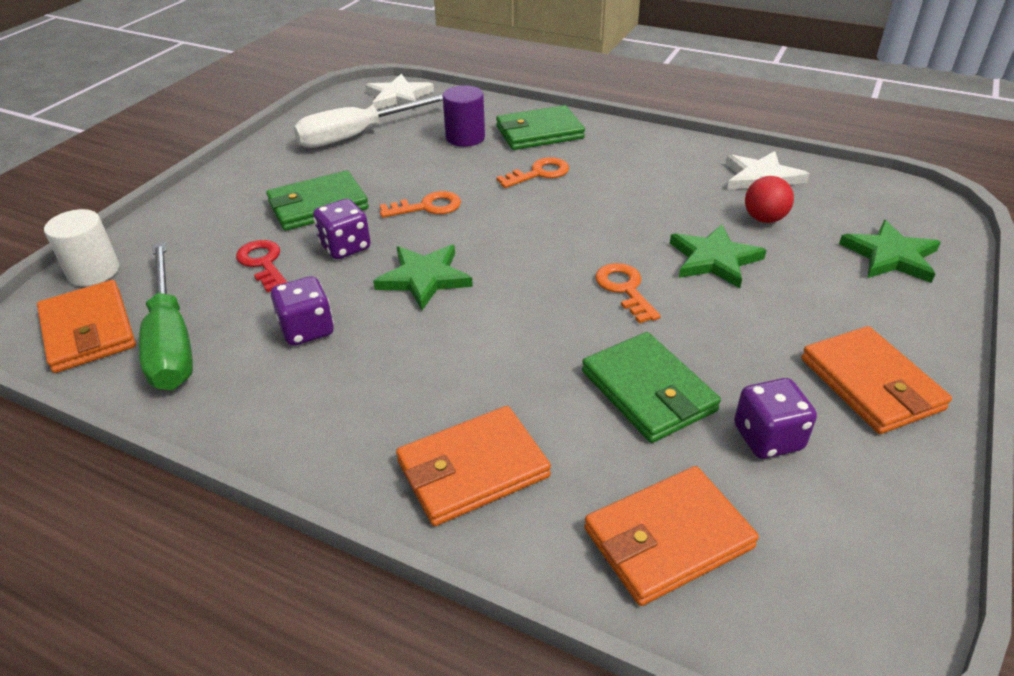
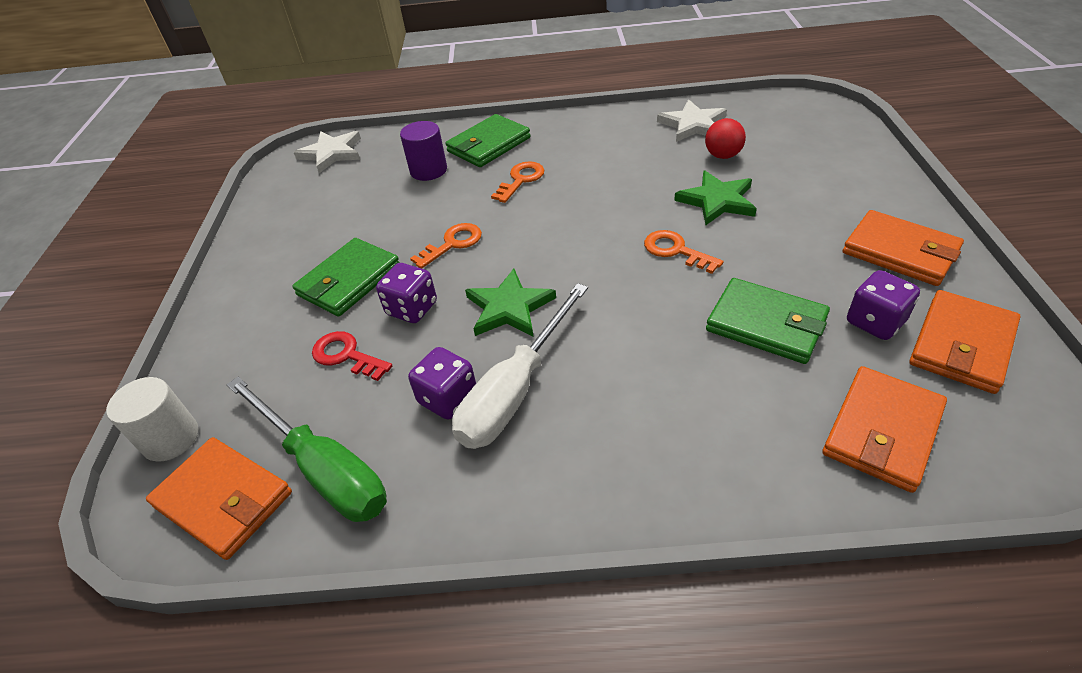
camera: 25 degrees left, 5 degrees up
(357, 135) = (326, 202): white screwdriver -> white screwdriver (515, 390)
(472, 469) = (699, 451): orange wallet -> orange wallet (961, 345)
(890, 256) = (828, 153): green star -> none

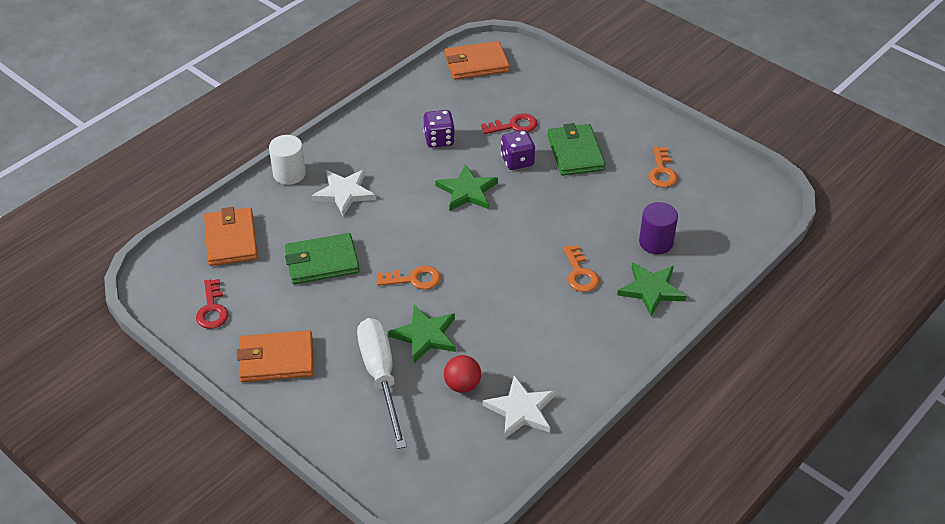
camera: 130 degrees right, 0 degrees up
(171, 438) = (533, 61): white cylinder -> white cylinder (289, 174)
(323, 469) = (453, 91): green screwdriver -> none
(332, 153) = (750, 214): white star -> white star (344, 193)
(452, 244) = (553, 205): orange key -> orange key (662, 171)
(488, 145) = (651, 290): green wallet -> green star
(515, 390) = (413, 160): white screwdriver -> white screwdriver (381, 377)
(875, 322) = (265, 297): purple dice -> none
(961, 345) = (212, 309): orange wallet -> red key

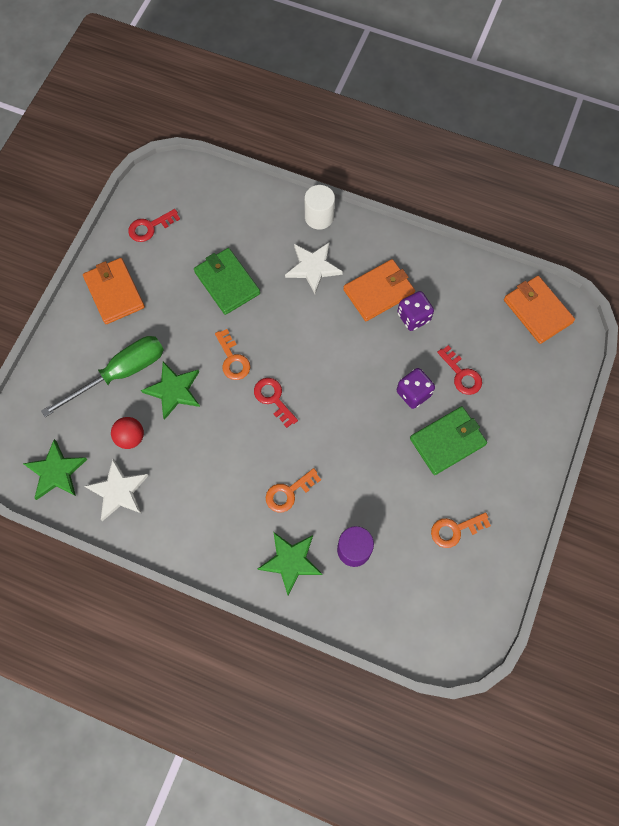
camera: 70 degrees right, 25 degrees up
(231, 239) = (227, 208): orange wallet -> orange wallet (379, 292)
(381, 377) = (120, 373): white screwdriver -> green screwdriver
(467, 191) = (355, 364): green star -> green star (56, 472)
(474, 259) = (273, 399): none -> red key

